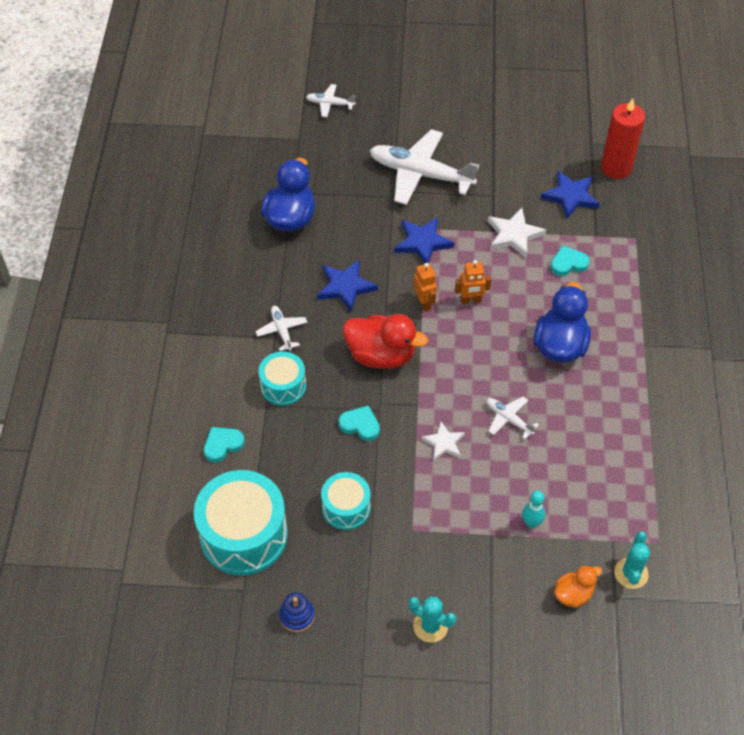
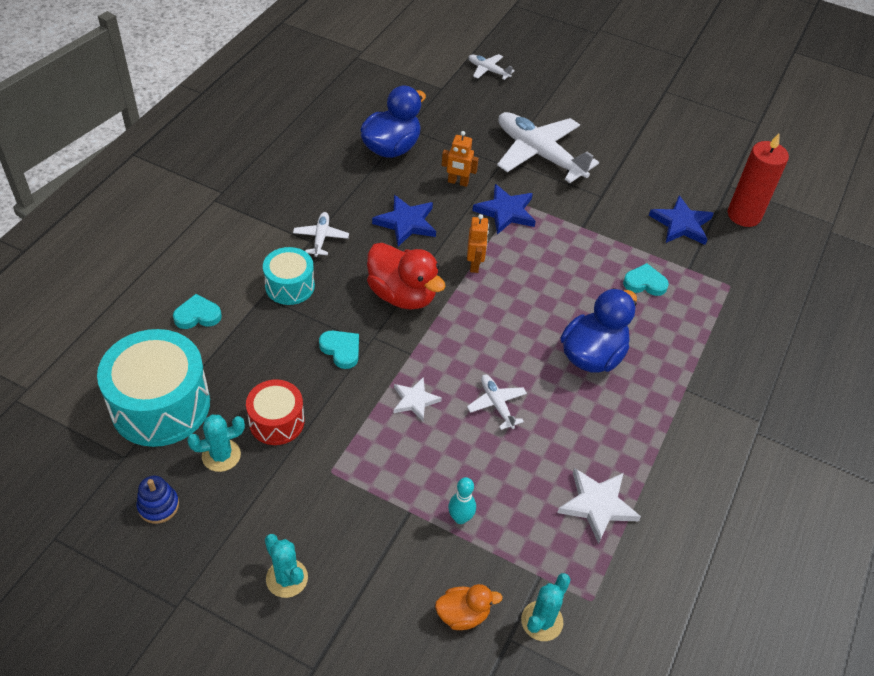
camera: 20 degrees right, 5 degrees down
(320, 554) = (221, 455): none -> turquoise cactus
(346, 508) = (276, 421): turquoise drum -> red drum
(471, 300) = (523, 279): orange robot -> orange robot (458, 182)
(514, 235) = (602, 237): white star -> white star (597, 505)

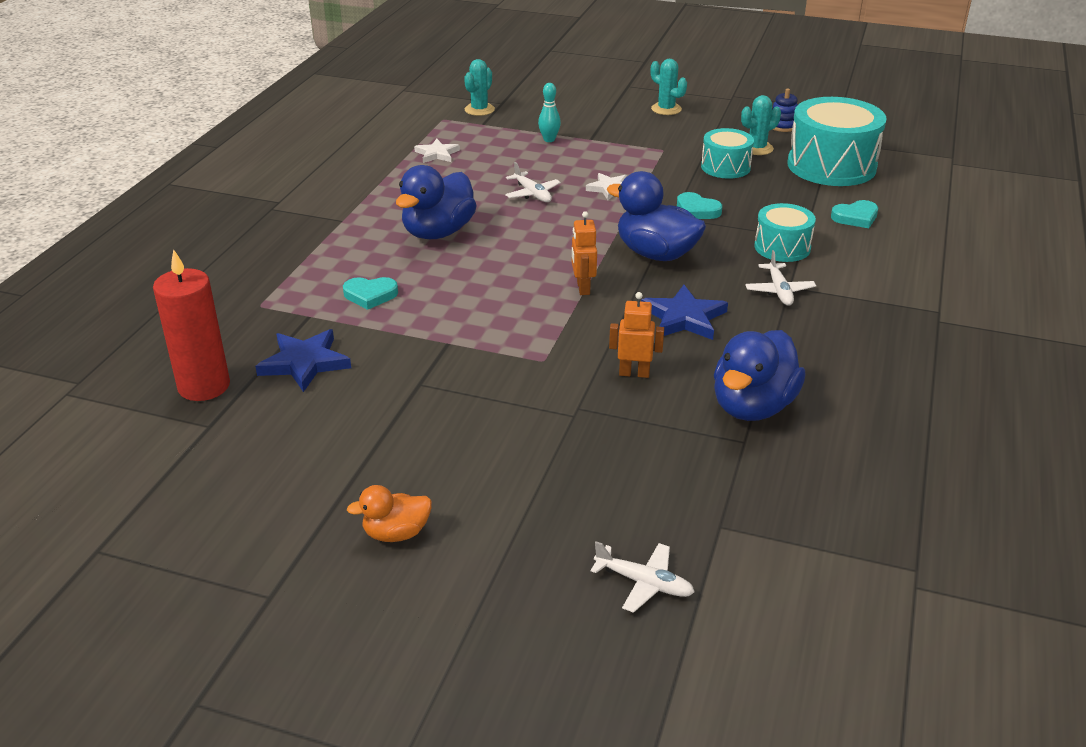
camera: 175 degrees right, 15 degrees down
(276, 421) = (725, 167): red drum -> turquoise drum
(402, 295) = (656, 254): red duck -> blue duck
(463, 614) = (536, 107): orange duck -> orange duck (396, 533)
(505, 212) = (556, 346): blue star -> none
(539, 154) = (518, 430): white plane -> none
(597, 505) = (437, 154): white star -> white star, size x0.66

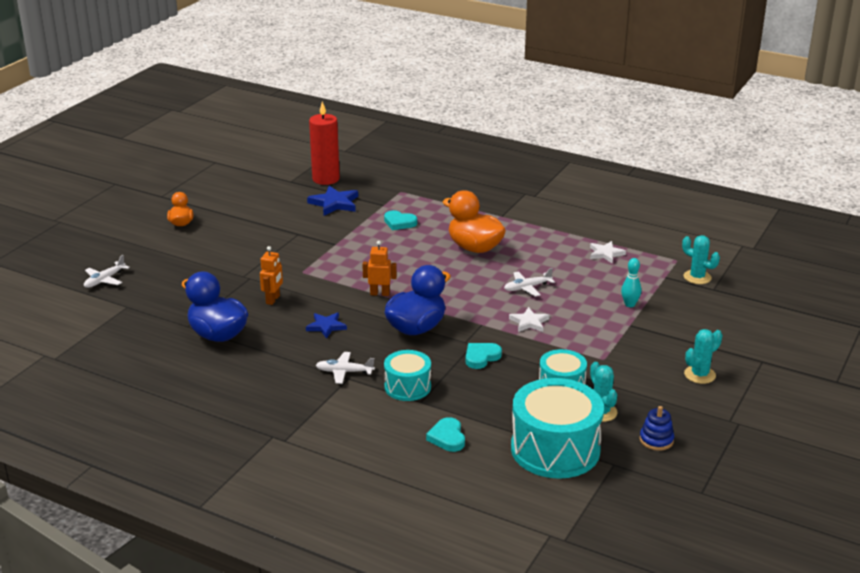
camera: 100 degrees right, 5 degrees down
(370, 295) = (399, 223): turquoise heart -> turquoise heart turned 75 degrees counterclockwise
(438, 232) = (474, 248): blue duck -> orange duck
(684, 318) = (326, 326): blue star -> blue star, size x0.66

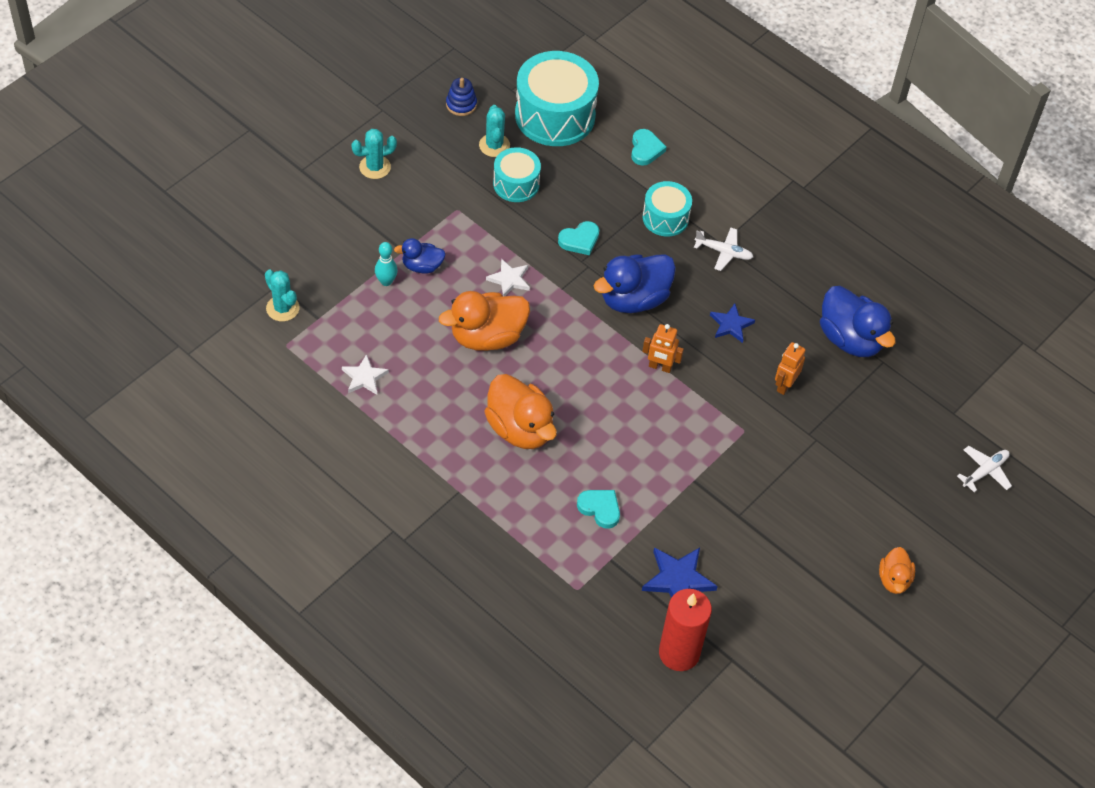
camera: 170 degrees left, 25 degrees up
(527, 288) = (487, 337): white plane -> orange duck
(607, 318) = (422, 266): none -> blue duck

